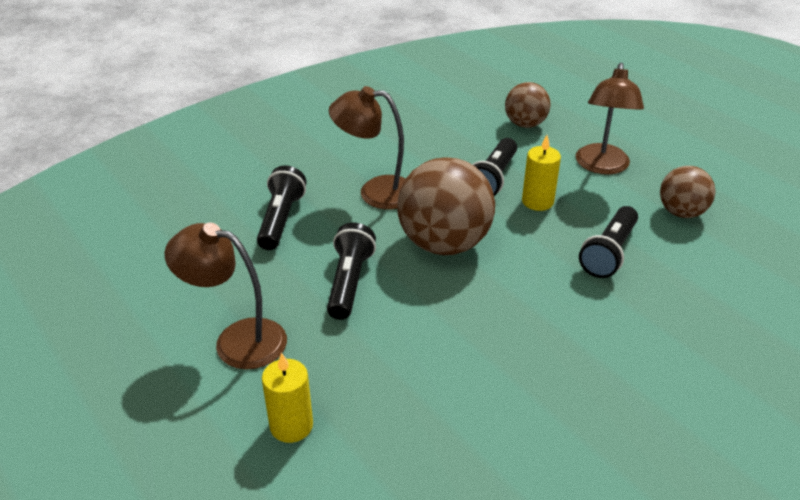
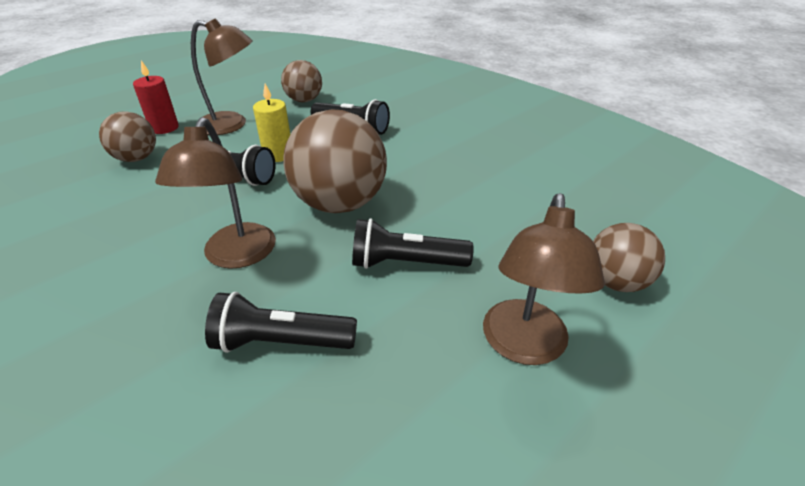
camera: 95 degrees left, 0 degrees up
(291, 425) = (615, 282): yellow candle -> brown ball
(587, 128) = (164, 128): none -> red candle

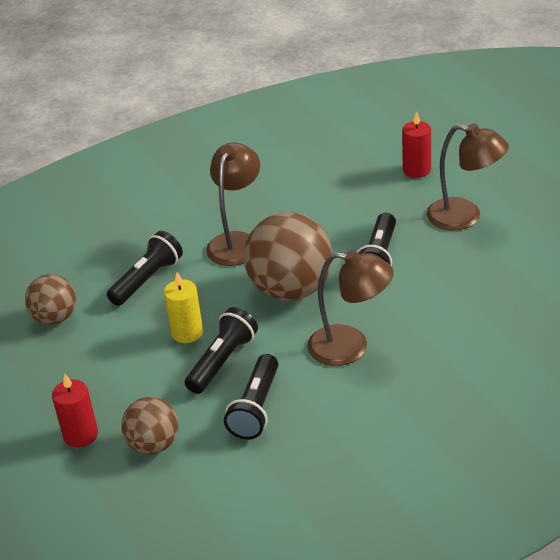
camera: 75 degrees left, 0 degrees up
(232, 125) = (98, 375): brown lamp -> brown lamp (237, 241)
(281, 342) = (447, 317): black flashlight -> black flashlight (256, 408)
(615, 282) = (416, 170): brown ball -> red candle

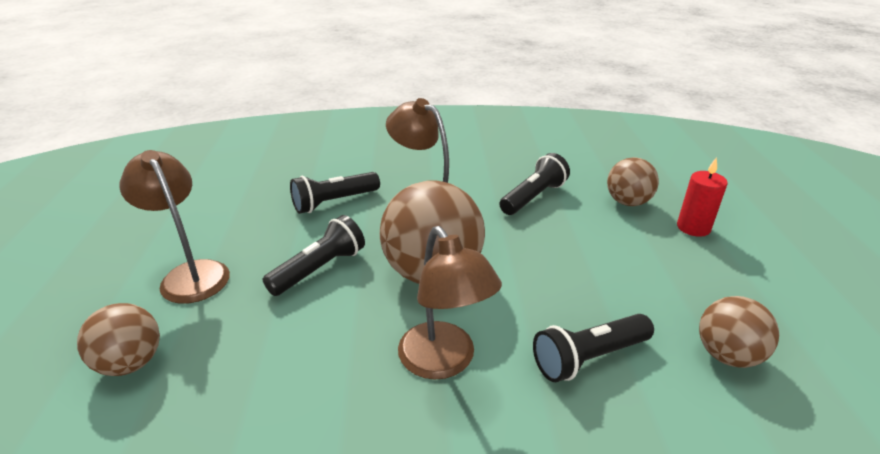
camera: 155 degrees left, 5 degrees down
(187, 332) = (564, 273): yellow candle -> none
(222, 361) = (542, 237): black flashlight -> black flashlight (334, 202)
(237, 241) = (444, 362): brown lamp -> brown lamp turned 75 degrees counterclockwise
(416, 170) = (131, 363): red candle -> brown ball

